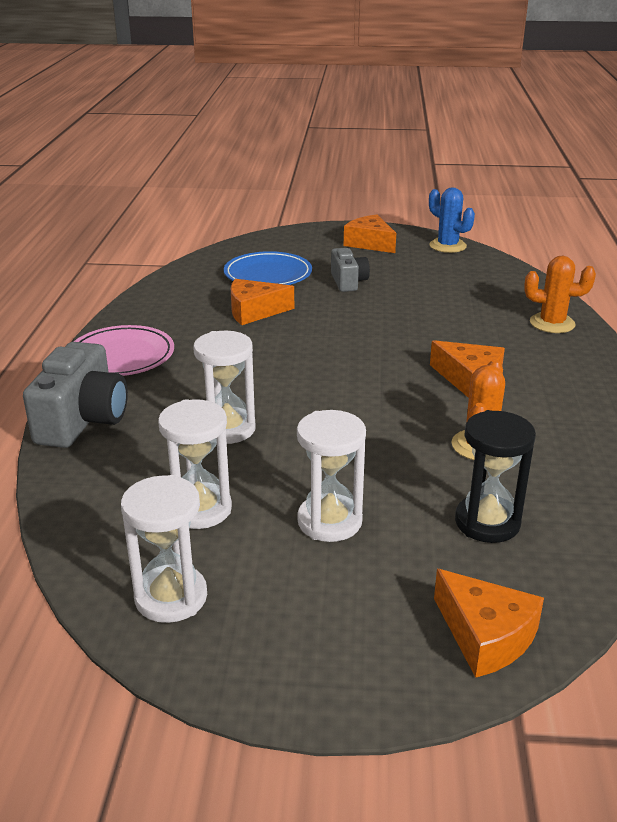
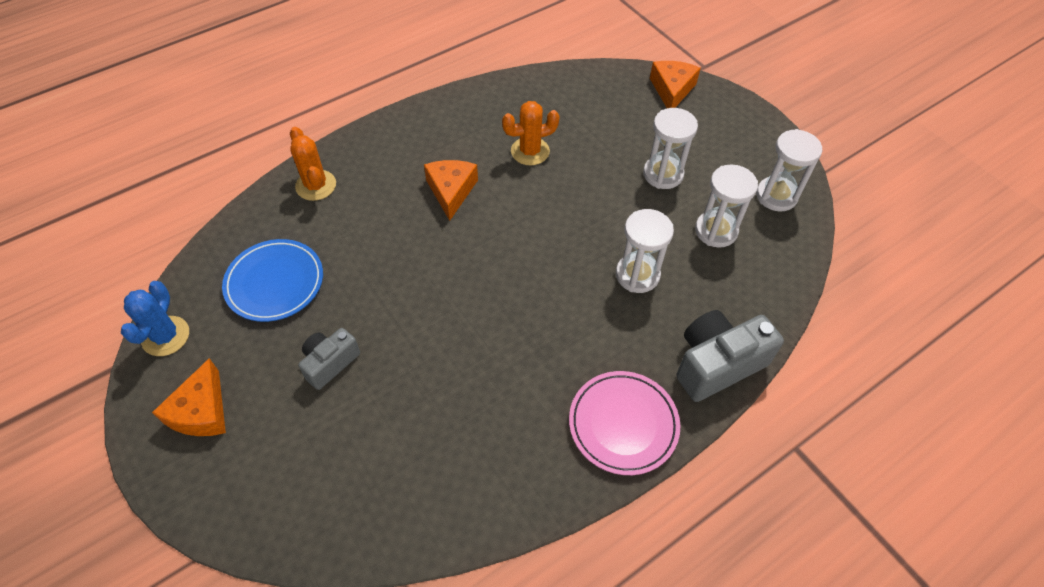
camera: 130 degrees left, 25 degrees up
(254, 311) = (457, 392): orange cheese -> none
(268, 275) = (363, 446): blue plate -> blue plate (275, 283)
(487, 522) = (597, 119): black hourglass -> none

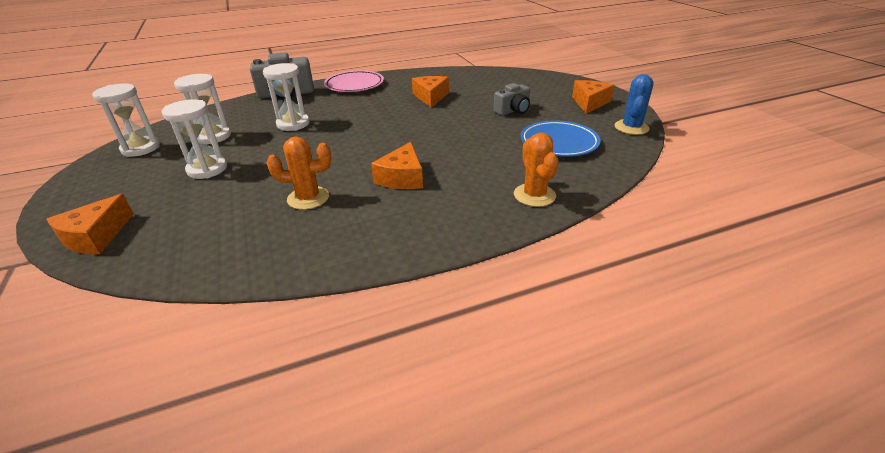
camera: 165 degrees left, 20 degrees down
(469, 392) = (430, 97): none -> orange cheese

